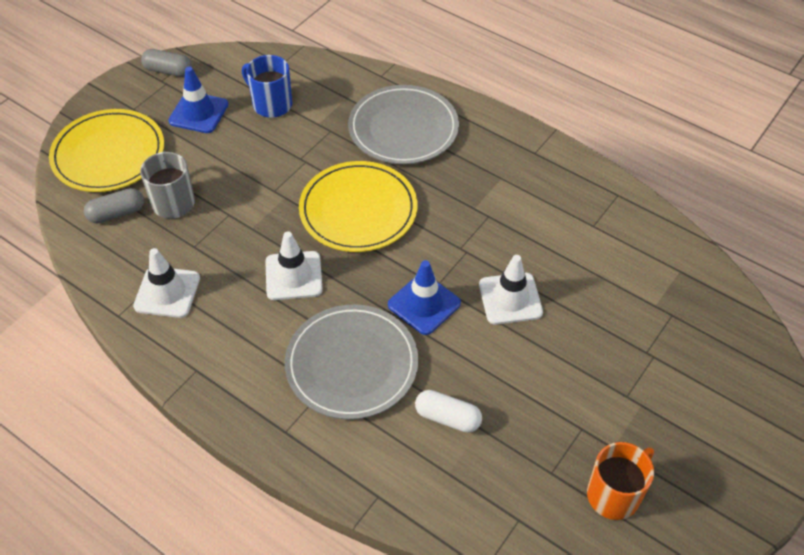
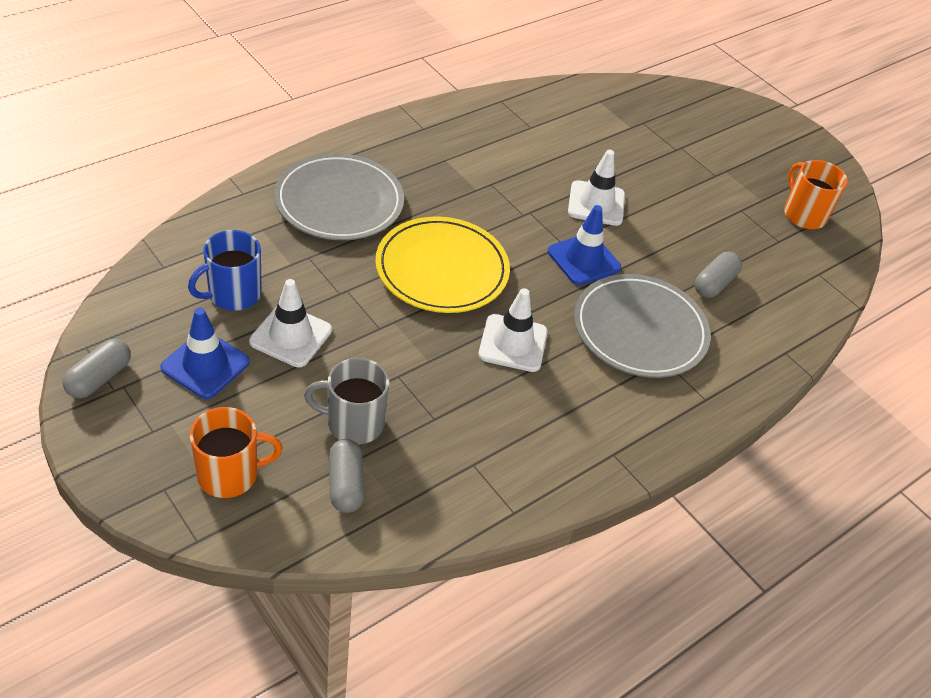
camera: 80 degrees left, 5 degrees down
(108, 154) = (229, 474): yellow plate -> orange mug
(167, 292) = (496, 458): white traffic cone -> white traffic cone (291, 336)
(447, 417) = (714, 284): white capsule -> grey capsule

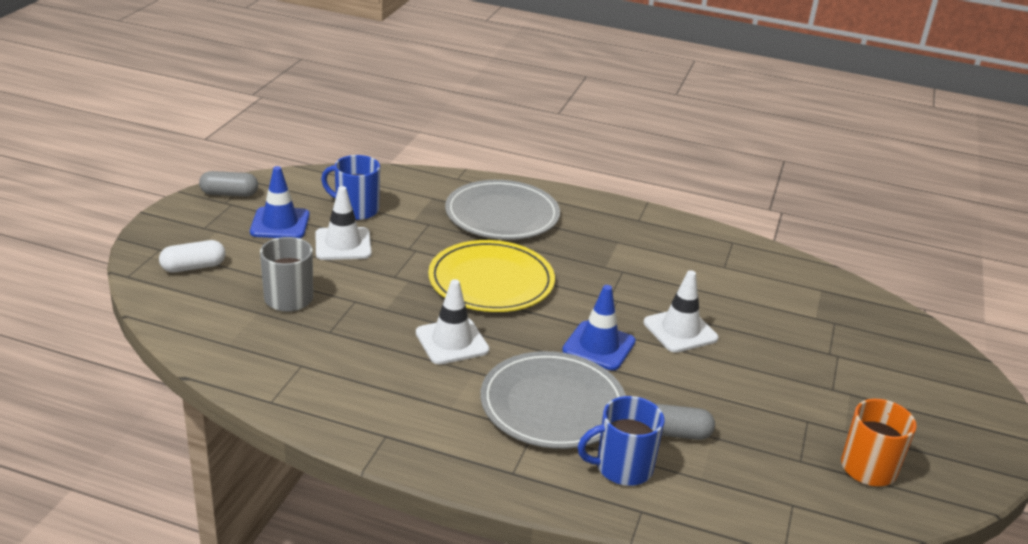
camera: 60 degrees right, 15 degrees down
(229, 474) = (193, 267): orange mug -> white capsule
(345, 484) = (227, 315): grey capsule -> none
(735, 334) = (622, 467): none -> blue mug

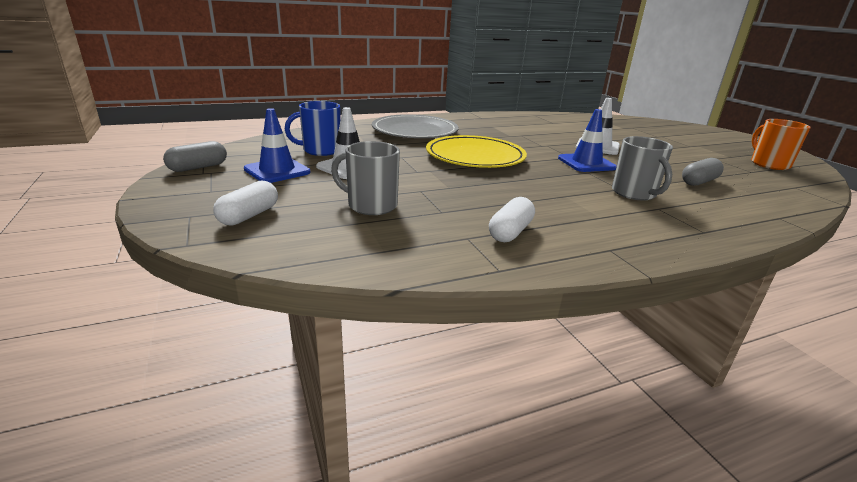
camera: 40 degrees left, 5 degrees down
(342, 378) = (510, 232): none -> white capsule
(452, 341) = (522, 187): white traffic cone -> none
(552, 405) = (634, 193): grey plate -> grey mug
(622, 467) = (725, 204): blue mug -> none

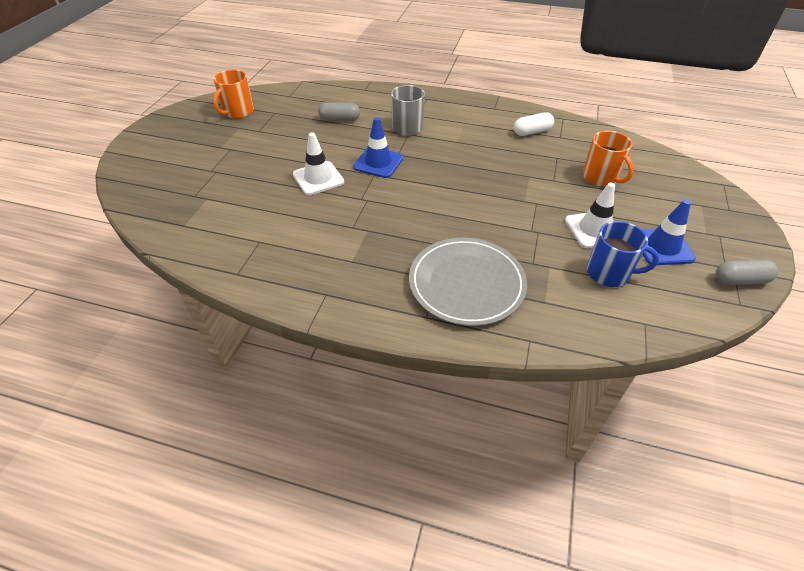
camera: 140 degrees left, 20 degrees up
(249, 215) = (687, 196): white capsule -> none
(371, 205) = (600, 178): grey mug -> orange mug
(475, 156) = (460, 205): yellow plate -> none

